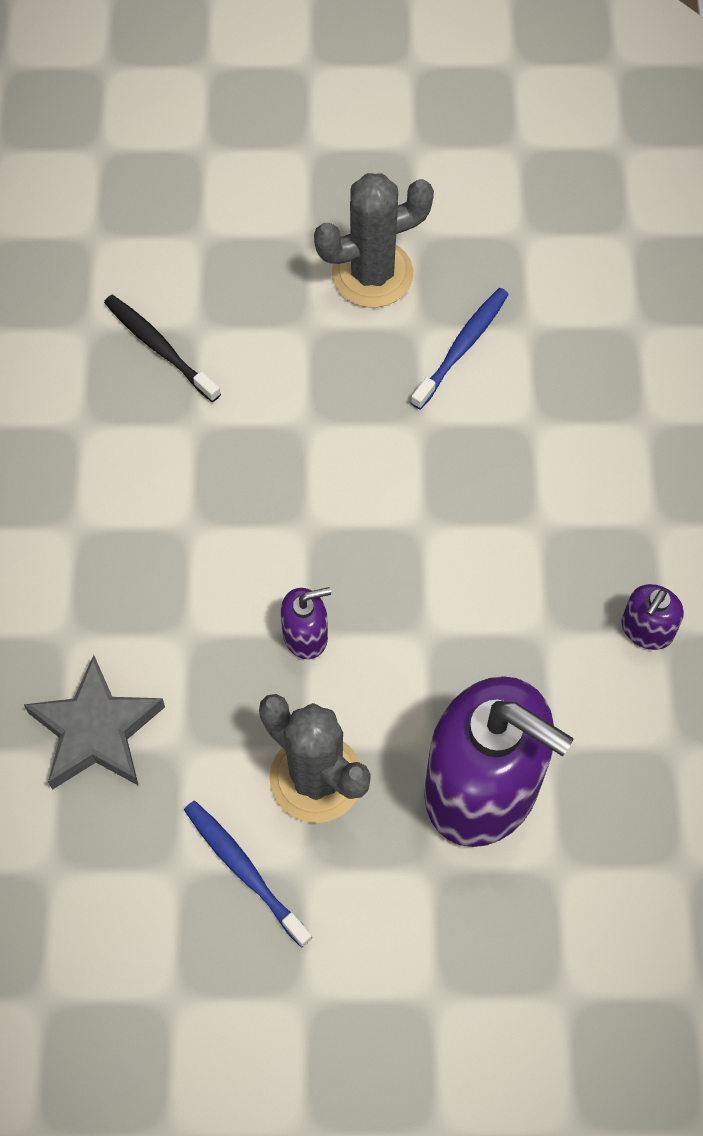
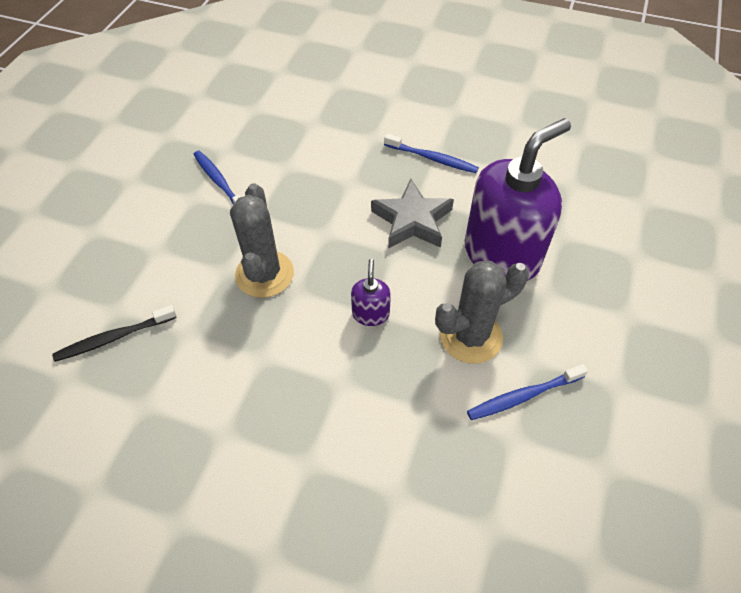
camera: 70 degrees left, 10 degrees down
(96, 731) = (391, 464): grey star -> grey star (412, 220)
(372, 274) = (142, 208): grey cactus -> grey cactus (264, 274)
(646, 629) = (432, 158): purple soap dispenser -> blue toothbrush

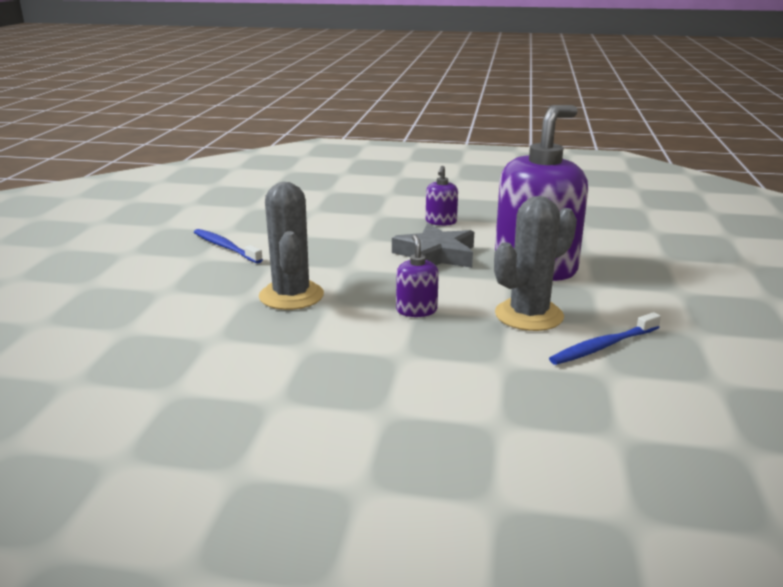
camera: 10 degrees left, 30 degrees down
(114, 338) = (125, 348): black toothbrush -> none
(432, 158) = (441, 222): blue toothbrush -> purple soap dispenser

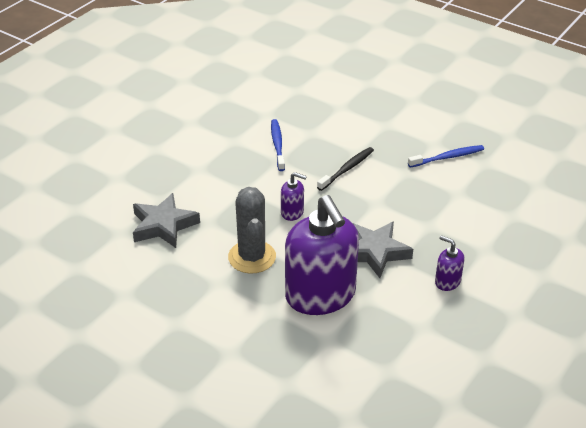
camera: 115 degrees right, 15 degrees up
(291, 296) = (347, 169): grey cactus -> black toothbrush
(553, 399) = (163, 225): none -> grey star
(603, 346) = (193, 270): blue toothbrush -> blue toothbrush (277, 145)

